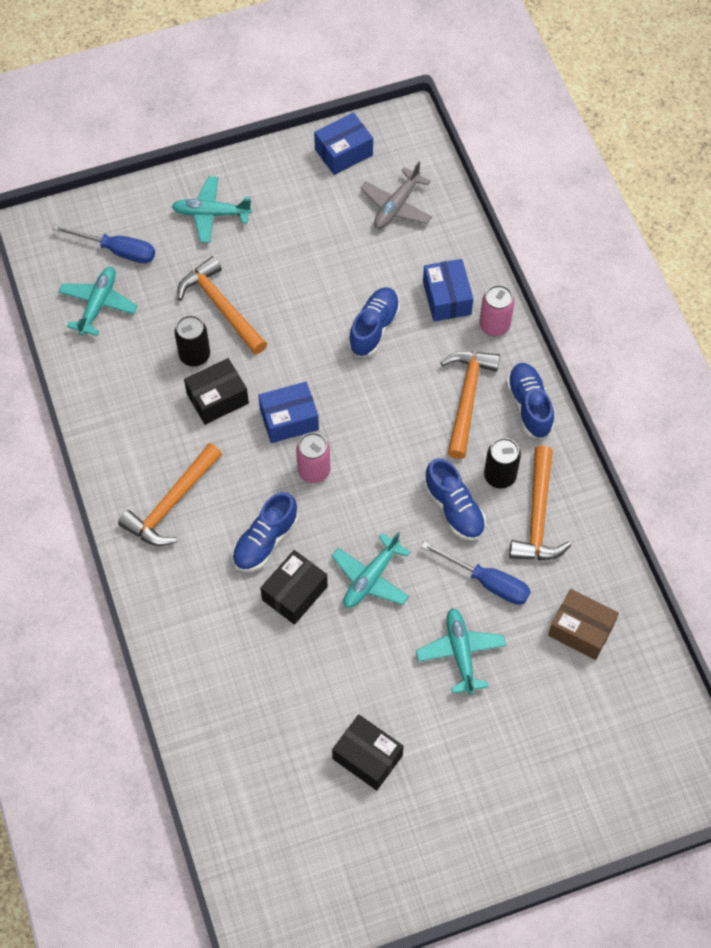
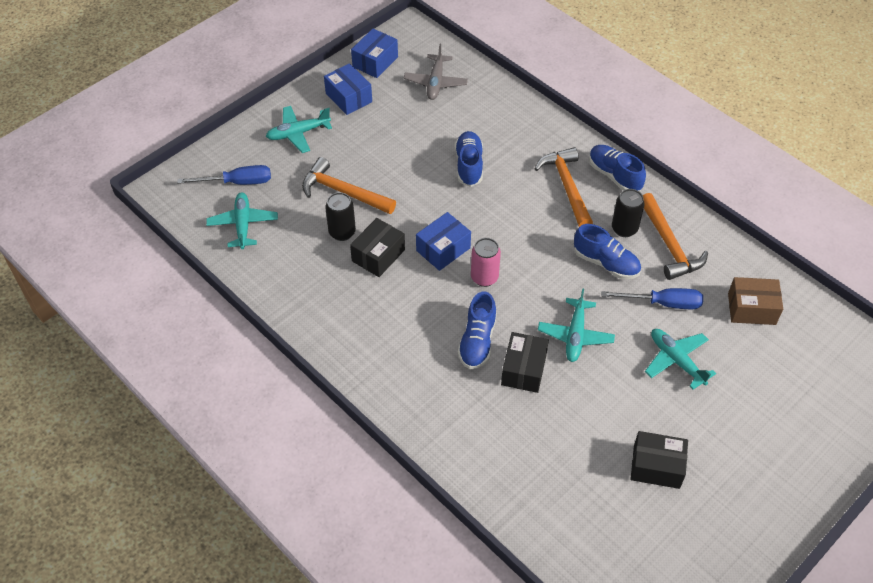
camera: 25 degrees left, 10 degrees down
(171, 503) = (386, 344): orange hammer -> none
(447, 298) = (510, 128): blue box -> blue box (349, 97)
(494, 325) = (555, 133): pink can -> none

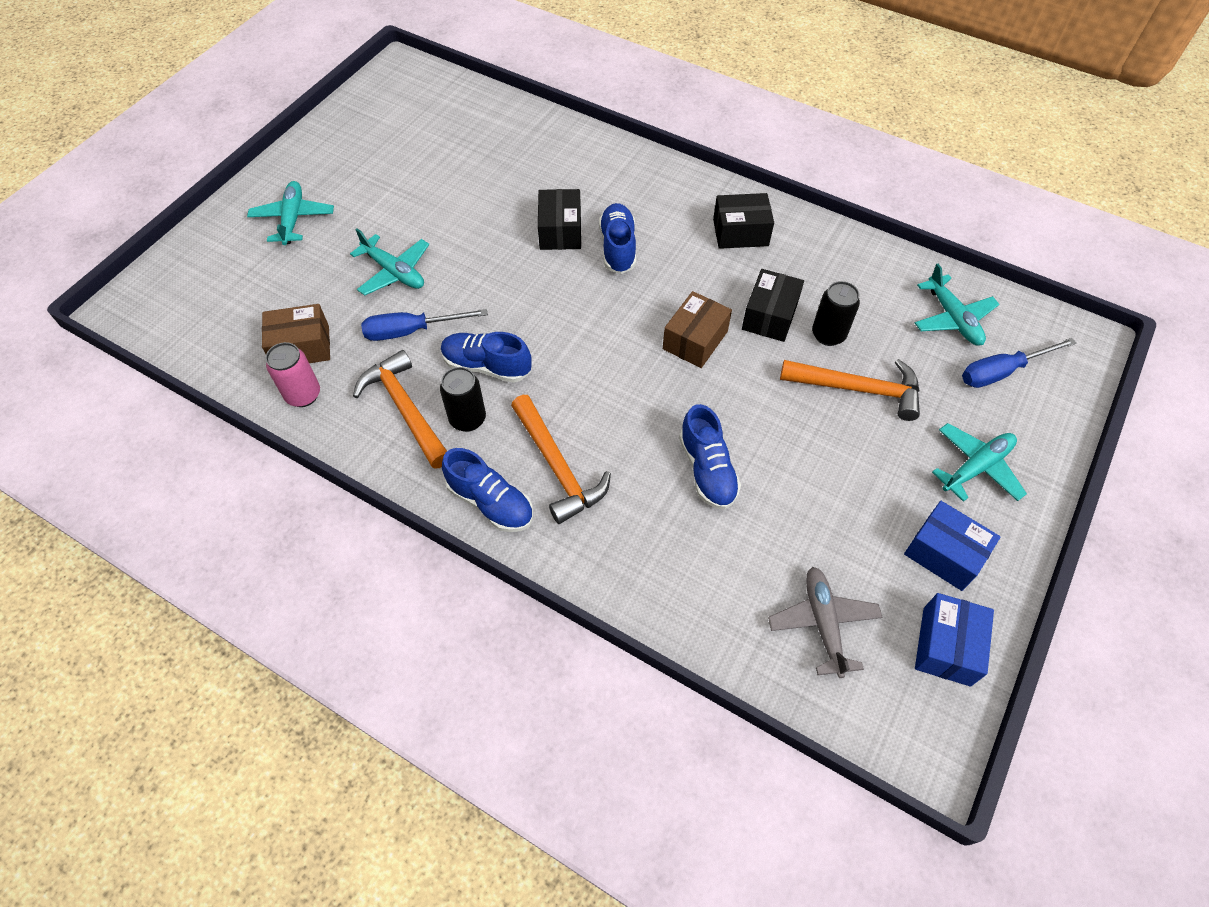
camera: 165 degrees right, 5 degrees up
(443, 249) = (695, 340): blue box -> brown box
(484, 277) = (632, 317): pink can -> pink can (303, 395)
(575, 335) = (511, 275): turquoise plane -> turquoise plane (293, 219)
(656, 467) = (413, 176): black box -> black box (740, 232)

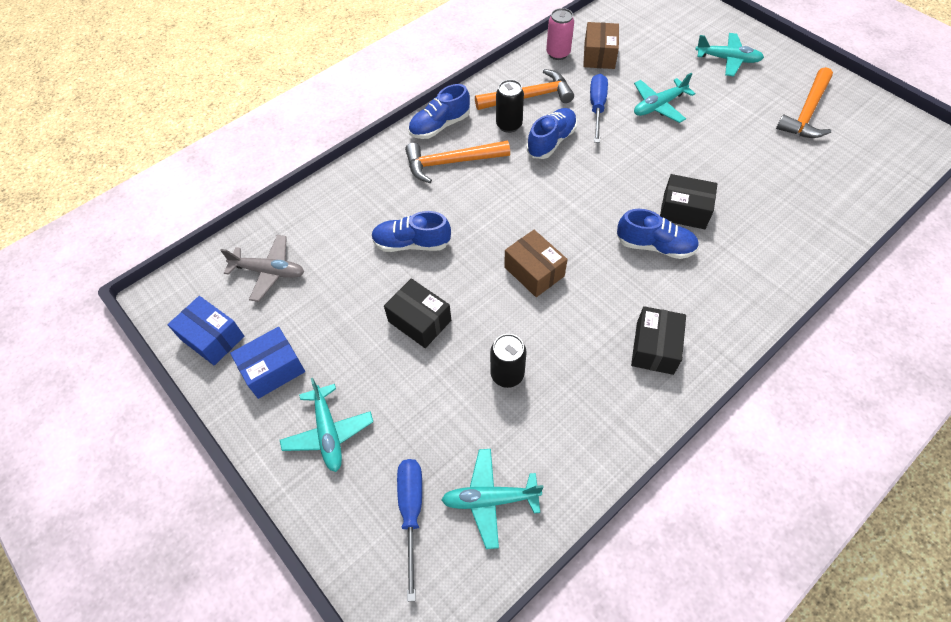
camera: 110 degrees right, 0 degrees up
(770, 316) = (543, 335): black box -> black box (419, 321)
(858, 389) = (441, 374): orange hammer -> orange hammer (806, 112)

